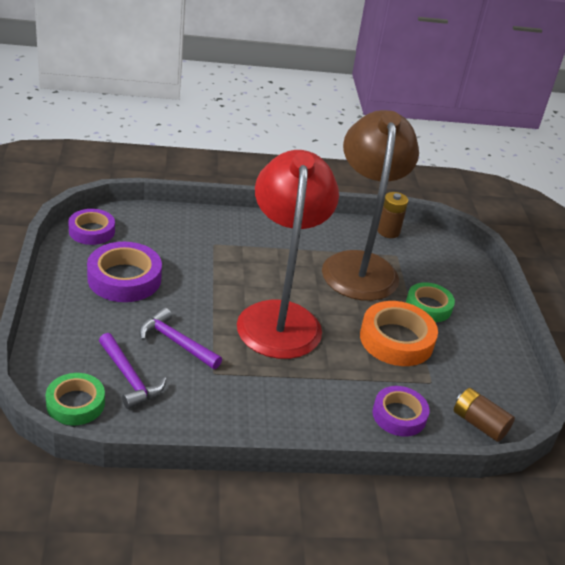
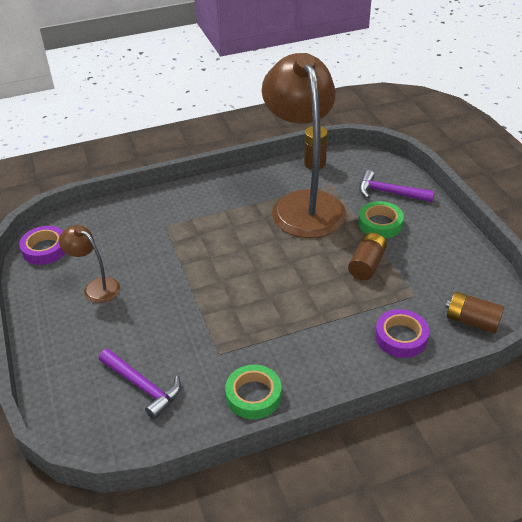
camera: 10 degrees left, 5 degrees up
(75, 403) = (102, 431): green tape -> green tape (253, 395)
(124, 278) = (96, 287): purple tape -> brown lamp
(176, 342) = (171, 335): purple hammer -> purple hammer (389, 193)
(279, 317) = (255, 277): red lamp -> none
(396, 340) = (366, 265): orange tape -> brown battery

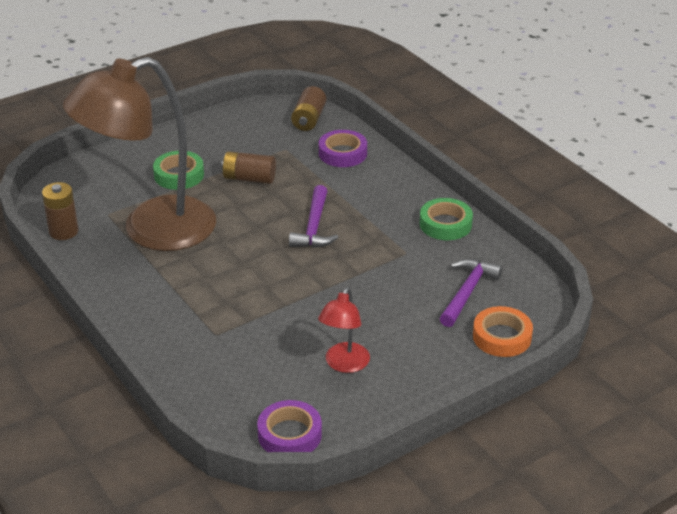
camera: 105 degrees left, 5 degrees down
(71, 396) = (502, 337): none -> orange tape
(96, 287) = (344, 364): brown lamp -> red lamp
(389, 193) = (120, 173): purple hammer -> purple hammer (314, 227)

